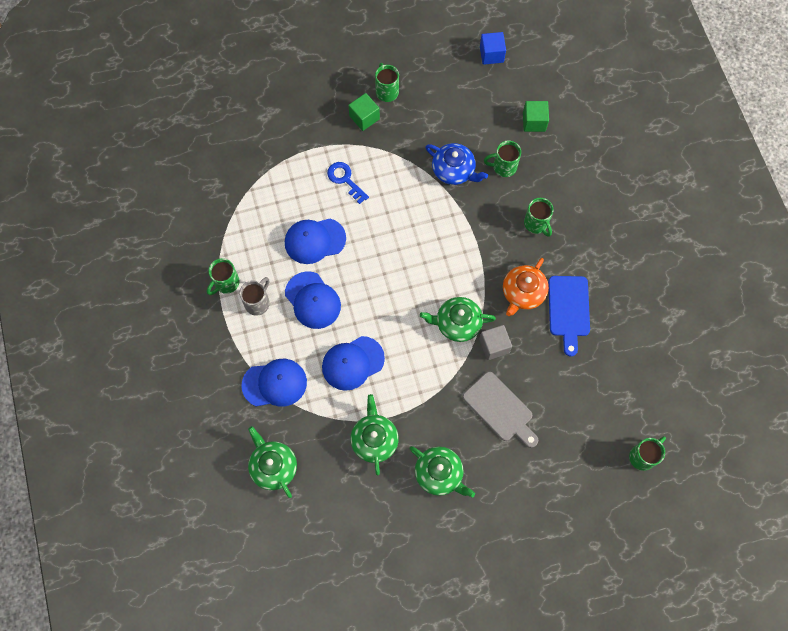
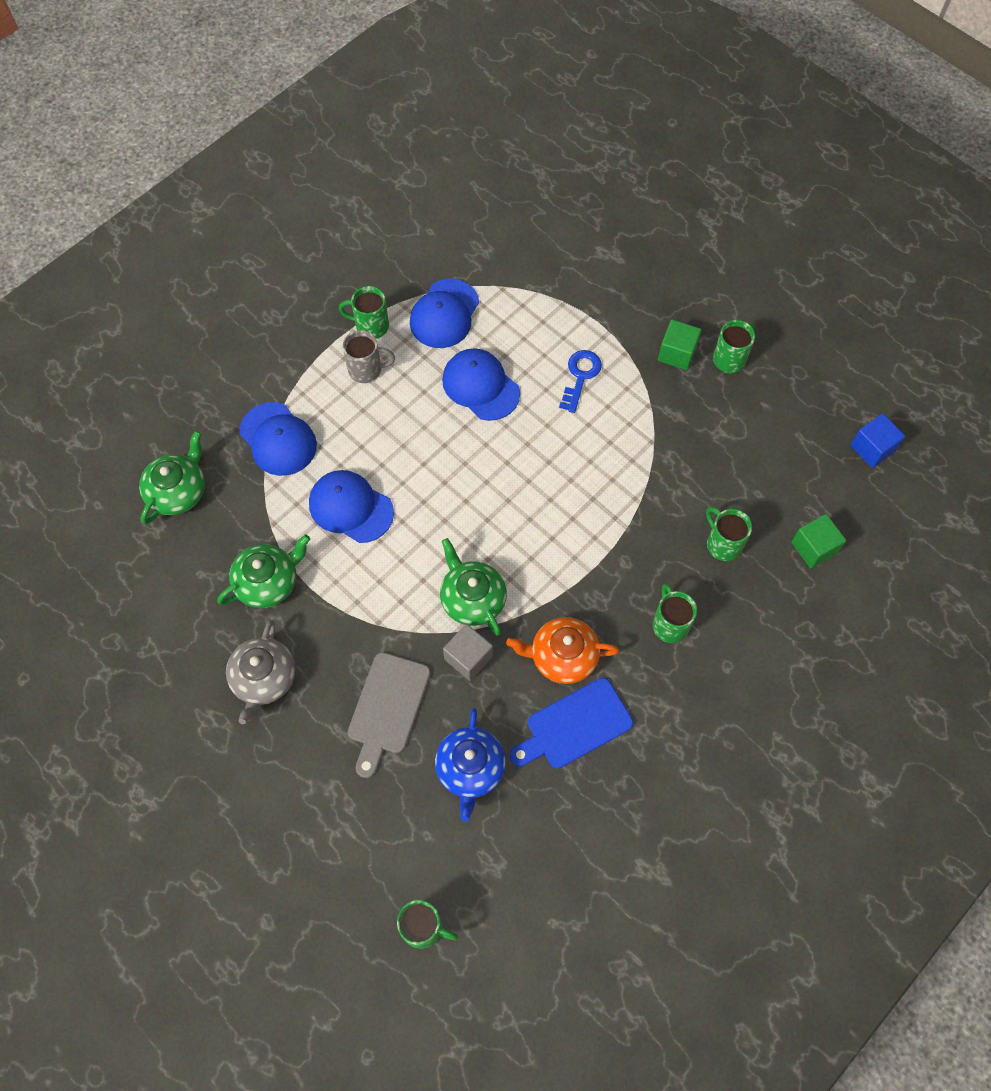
camera: 60 degrees right, 5 degrees down
(313, 300) = (404, 424): blue cap -> blue cap (444, 314)
(439, 474) = (263, 678): green teapot -> grey teapot
(454, 170) = (677, 488): blue teapot -> blue teapot (470, 768)
(536, 224) = (670, 624): green mug -> green mug turned 135 degrees clockwise

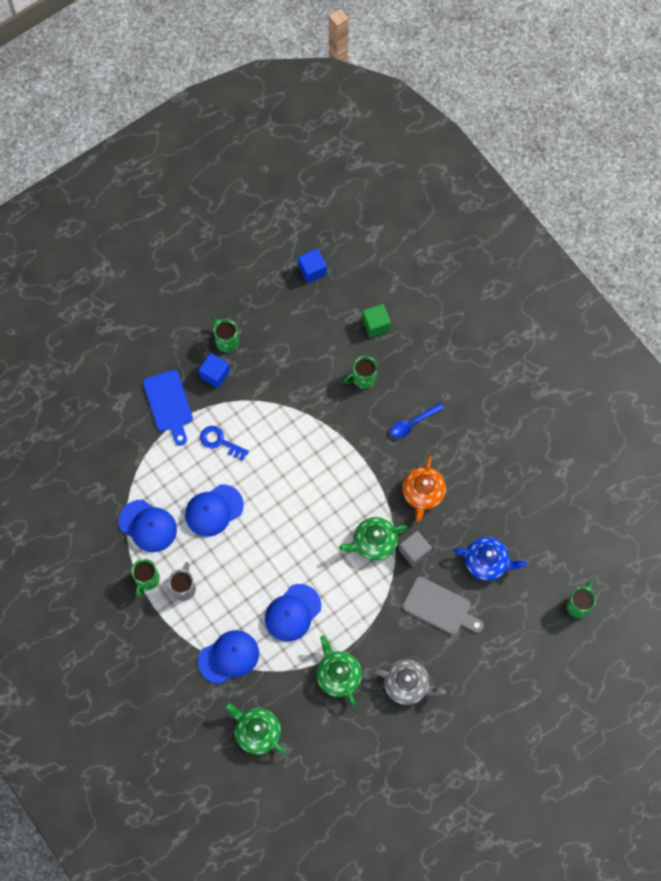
camera: 80 degrees left, 5 degrees up
(574, 726) = (469, 494): blue cutting board -> blue cutting board (169, 404)
(670, 624) = (412, 423): green mug -> blue spoon
(677, 353) = (215, 374): green cube -> blue cube

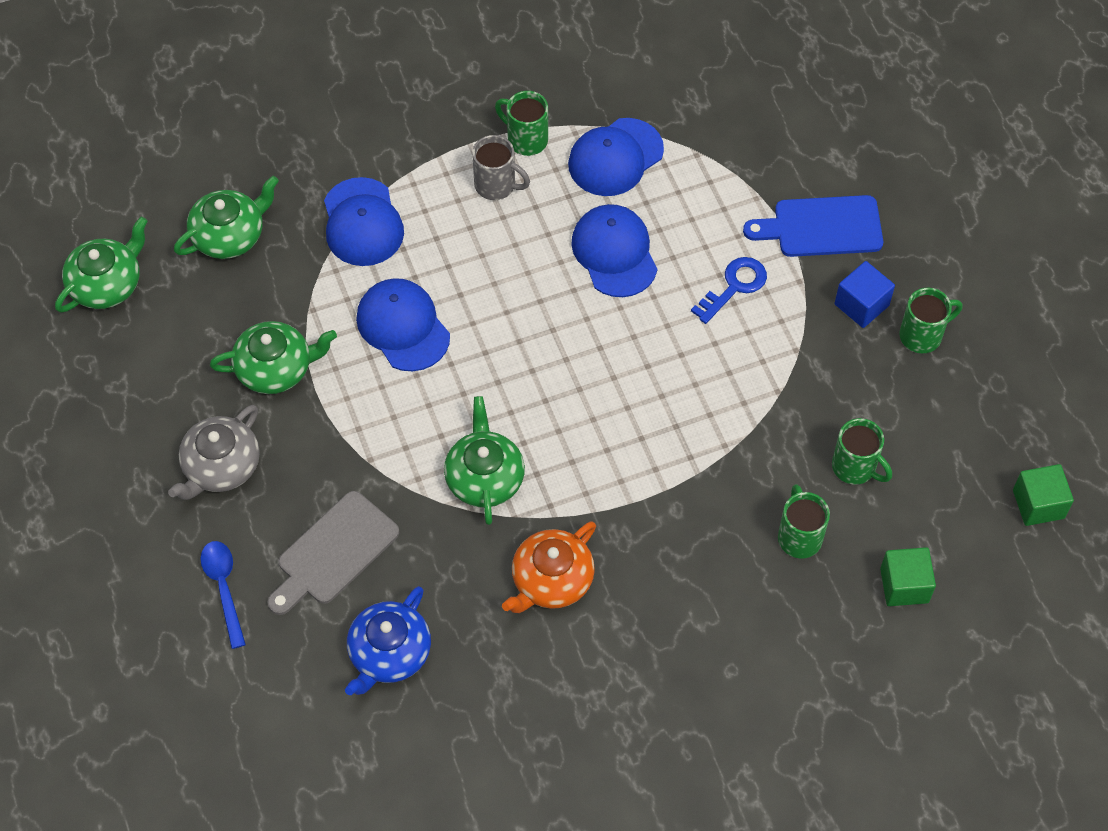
camera: 105 degrees right, 10 degrees down
(309, 793) = (107, 284): none -> green teapot
(312, 270) = (1038, 504): blue cube -> green cube
(412, 423) = (690, 597): blue spoon -> blue spoon (224, 587)
(414, 551) = (447, 537): grey cube -> none
(423, 493) = (551, 580): orange teapot -> orange teapot turned 75 degrees counterclockwise
(579, 604) = (256, 791): green mug -> green mug (855, 467)

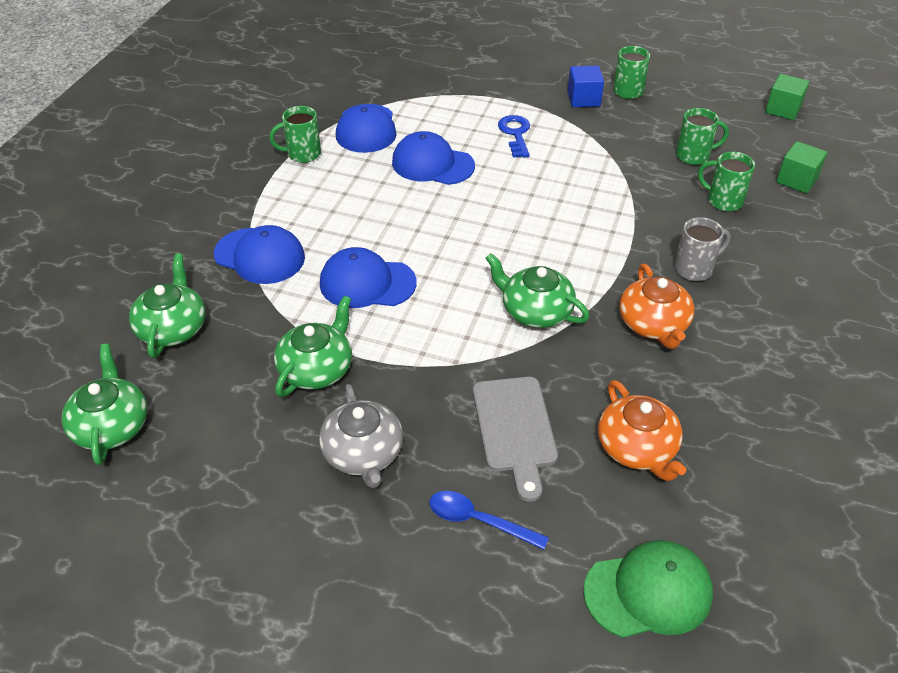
camera: 50 degrees left, 15 degrees down
(253, 742) = (648, 592): none -> green cap
(389, 653) = (637, 448): blue teapot -> orange teapot
(496, 185) = (318, 183): grey mug -> grey mug (695, 269)
(821, 227) = (514, 86): blue cutting board -> none

